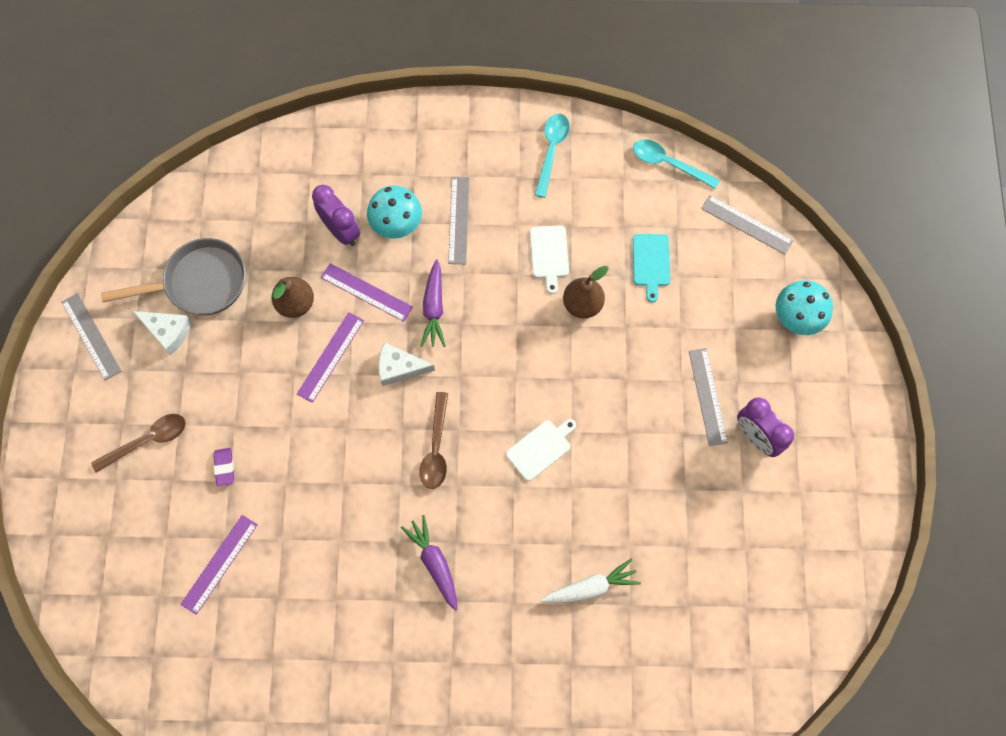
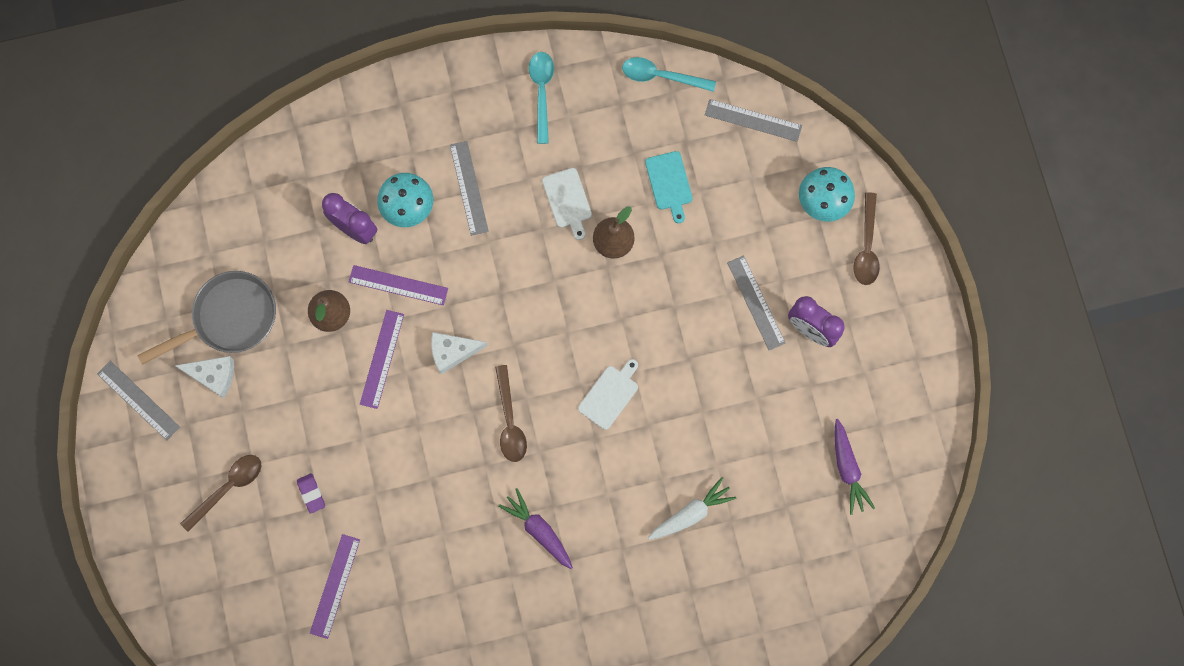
camera: 15 degrees left, 5 degrees up
(434, 308) = (469, 284): purple carrot -> purple carrot (847, 469)
(830, 370) = (866, 246): none -> brown spoon

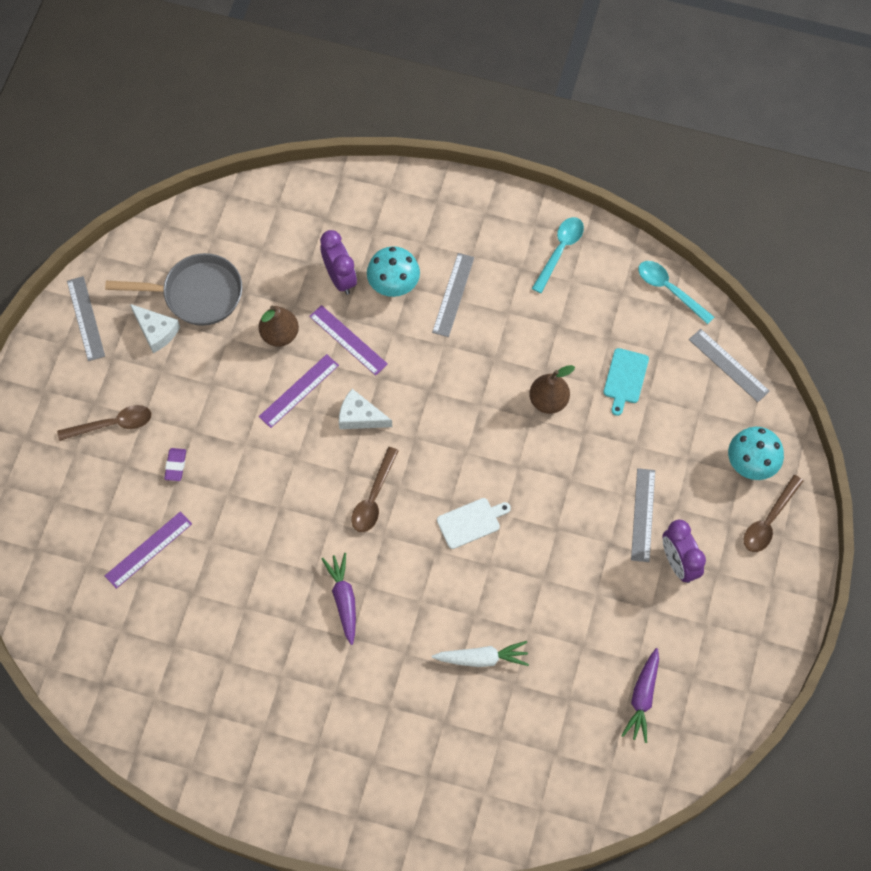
camera: 30 degrees right, 10 degrees down
(567, 201) = (529, 347): white cutting board -> none

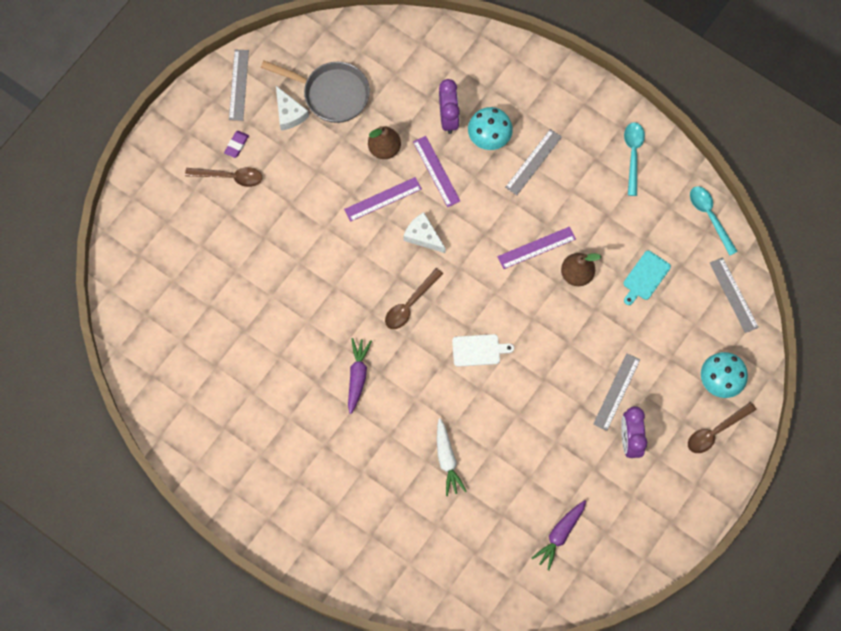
camera: 20 degrees right, 5 degrees up
(148, 550) = (223, 285): purple ruler -> purple ruler (536, 248)
(175, 465) = (267, 226): purple eraser -> purple eraser (236, 145)
(482, 658) = (447, 460): white carrot -> white carrot turned 60 degrees clockwise
(560, 251) = (633, 155): turquoise spoon -> turquoise spoon turned 45 degrees counterclockwise

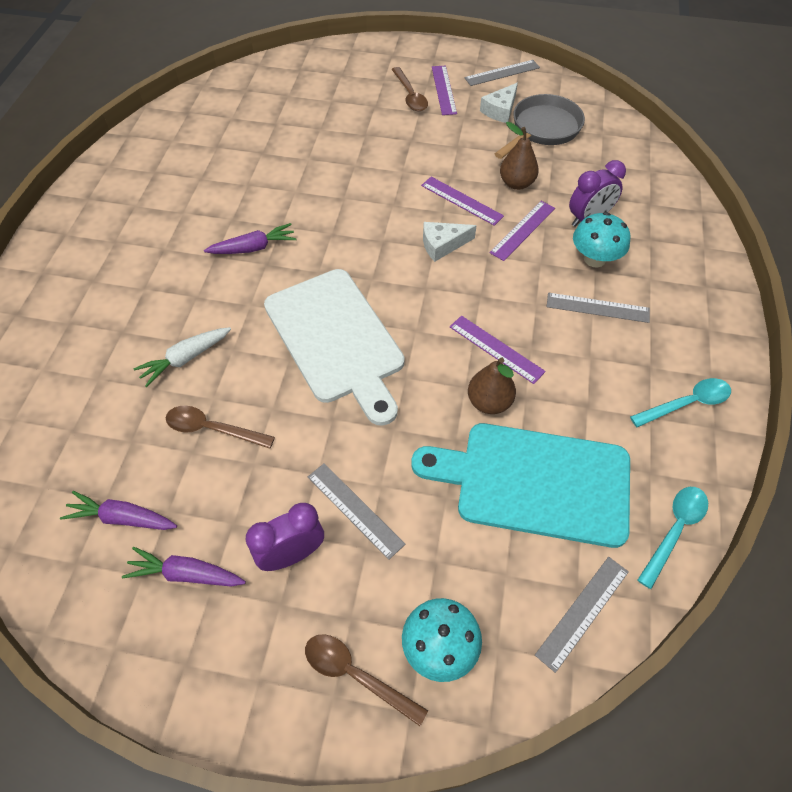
camera: 65 degrees right, 15 degrees down
(236, 145) = (444, 90): purple eraser -> purple ruler
(331, 94) = (542, 129): grey pan -> grey pan turned 135 degrees counterclockwise
(410, 304) = (358, 261): brown spoon -> brown spoon (212, 429)
(423, 236) = (442, 245): white cheese -> white cheese turned 120 degrees counterclockwise
(478, 350) = (336, 340): white cutting board -> white cutting board, size x2.43
(615, 506) = (186, 574): none -> purple carrot
(616, 391) = (355, 510): grey ruler -> grey ruler turned 45 degrees clockwise
(645, 277) = (534, 482): turquoise cutting board -> turquoise cutting board, size x2.43

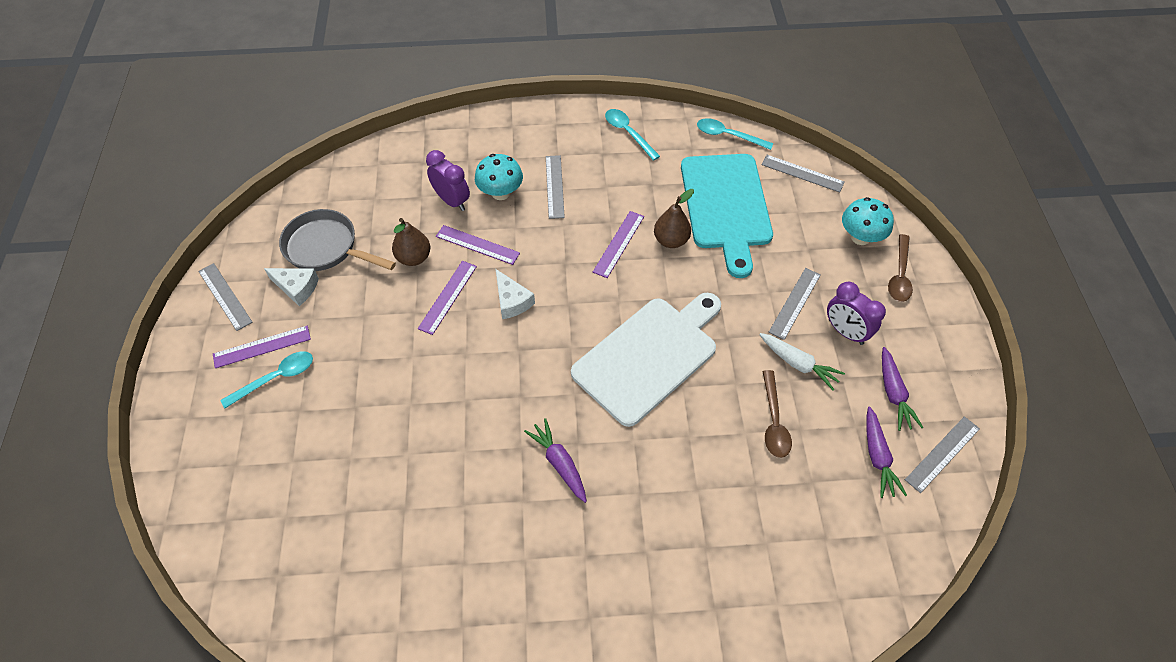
camera: 105 degrees left, 0 degrees up
(87, 595) = (942, 454): none -> grey ruler
(185, 359) = (714, 472): white carrot -> white carrot (798, 364)
(410, 95) = (276, 378): brown spoon -> turquoise spoon

